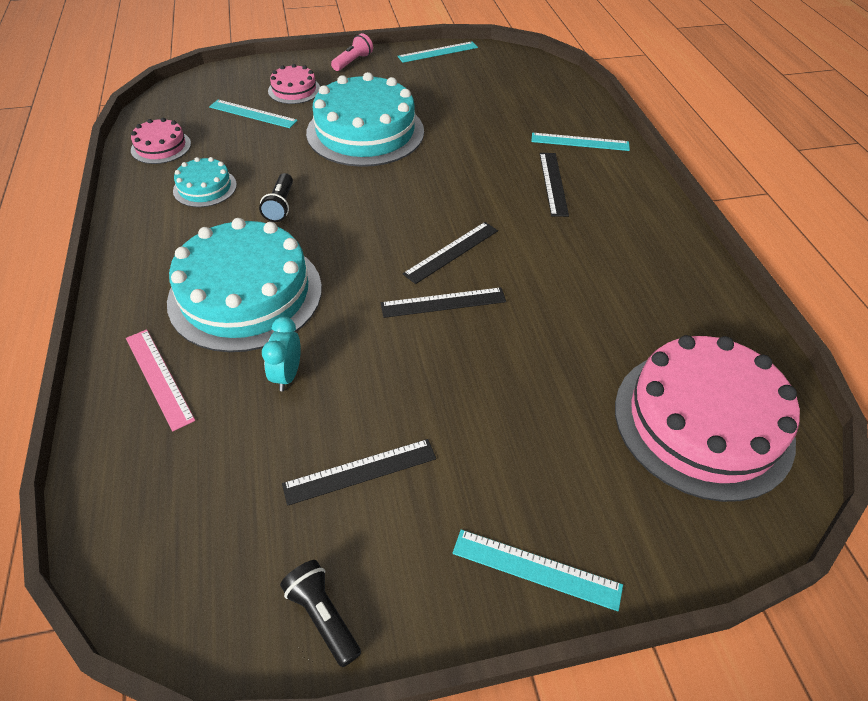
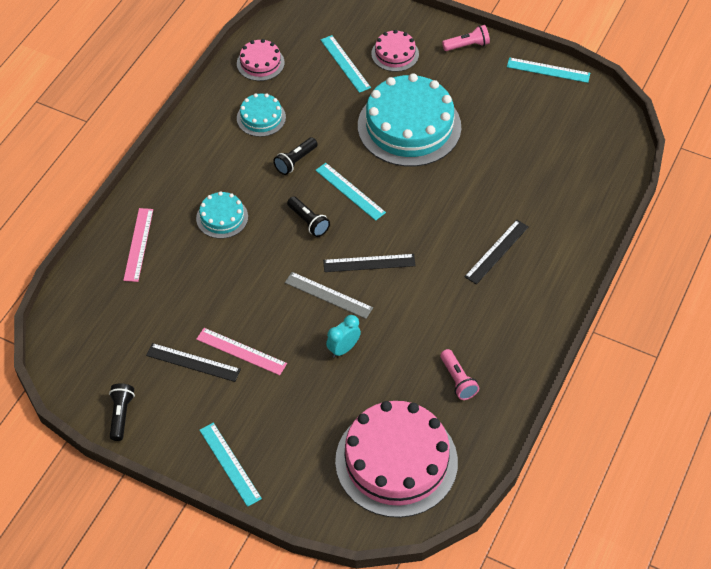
camera: 40 degrees right, 5 degrees up
(245, 294) = (222, 217): turquoise cake -> turquoise cake, size x0.48
(287, 375) = (202, 285): turquoise clock -> turquoise clock (343, 349)
(349, 249) = (308, 222): none -> black flashlight
(408, 418) = (241, 351): none -> pink ruler
(443, 302) = (328, 295): black ruler -> grey ruler
(580, 142) = (560, 227): turquoise ruler -> turquoise ruler (350, 191)
(655, 304) = (457, 380): none -> pink flashlight

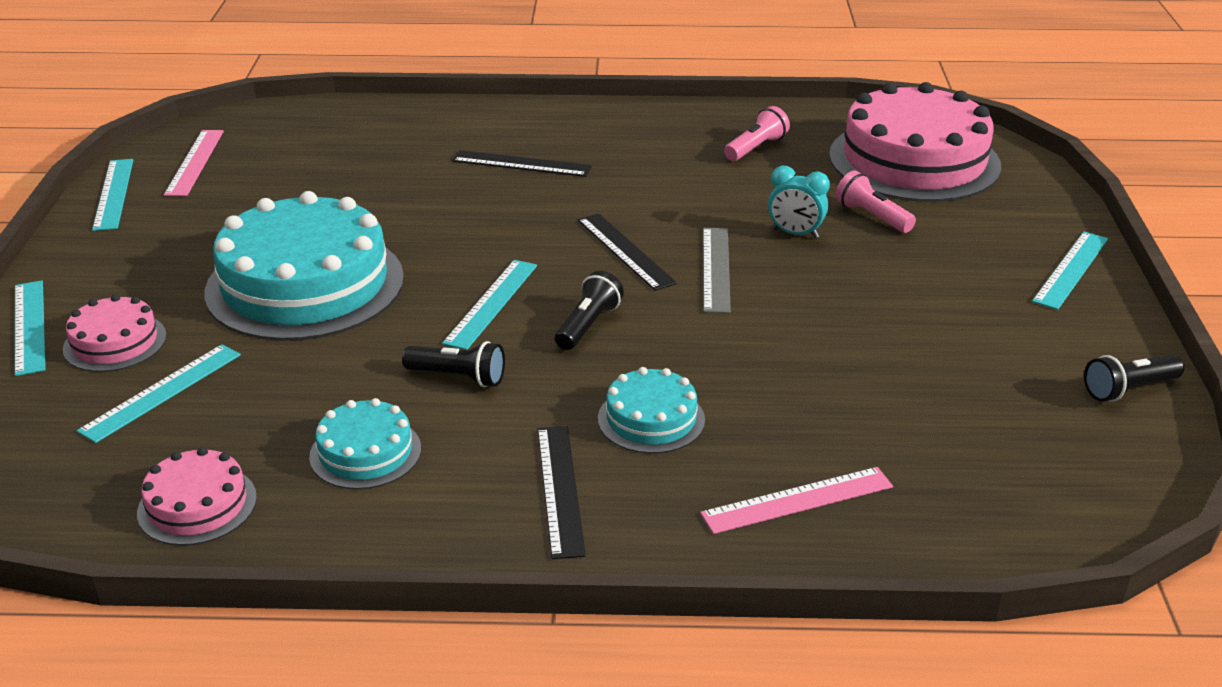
camera: 115 degrees left, 20 degrees down
(193, 362) = (960, 352): black ruler -> black ruler (559, 489)
(241, 351) = (891, 314): pink ruler -> pink ruler (194, 162)
(425, 28) = (29, 326): none -> turquoise ruler
(467, 45) = (70, 274): pink flashlight -> pink flashlight (872, 217)

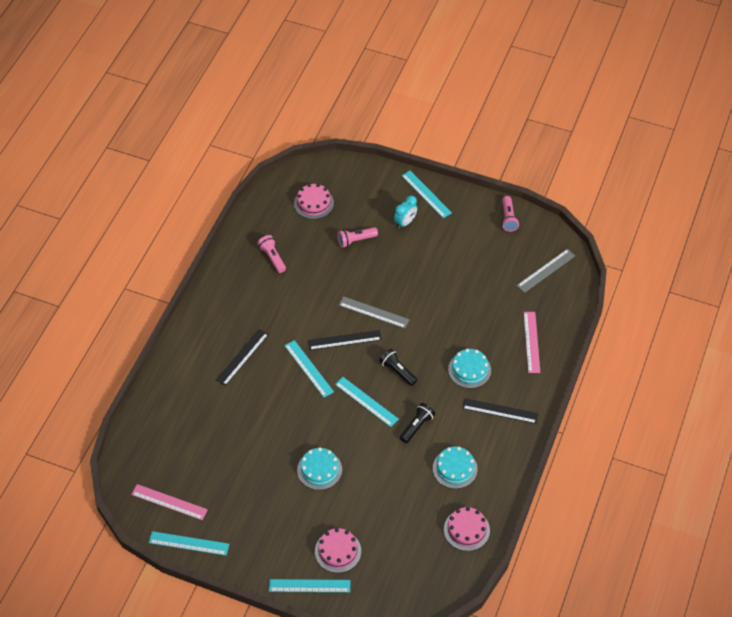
camera: 70 degrees left, 20 degrees up
(161, 392) = (385, 536): turquoise ruler -> turquoise ruler (308, 368)
(305, 284) = (319, 470): turquoise cake -> turquoise cake, size x0.48
(795, 234) = (358, 273): turquoise clock -> turquoise clock (405, 222)
(914, 160) = (313, 203): pink cake -> pink cake, size x0.48
(1035, 480) = (546, 270): none -> grey ruler
(1129, 389) = (508, 218): black flashlight -> pink flashlight

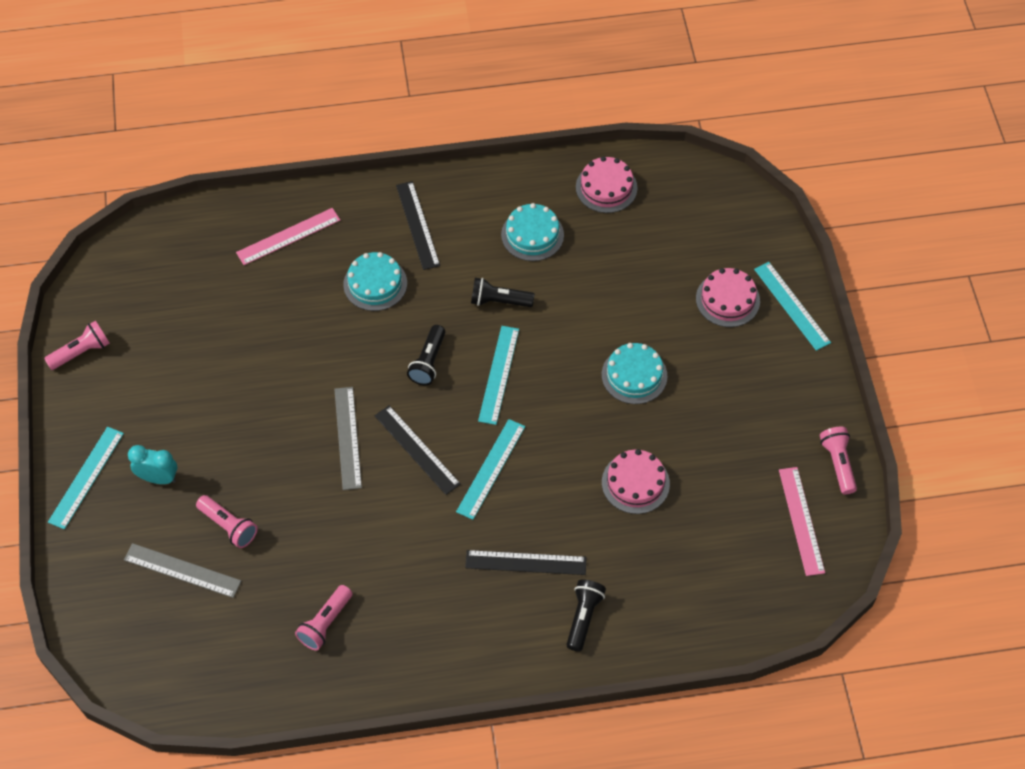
camera: 120 degrees left, 5 degrees up
(189, 543) = (838, 463): turquoise ruler -> pink flashlight
(193, 367) = (583, 617): none -> black flashlight
(313, 203) = (185, 624): pink cake -> pink cake (635, 483)
(546, 270) = (156, 269): grey ruler -> grey ruler (182, 570)

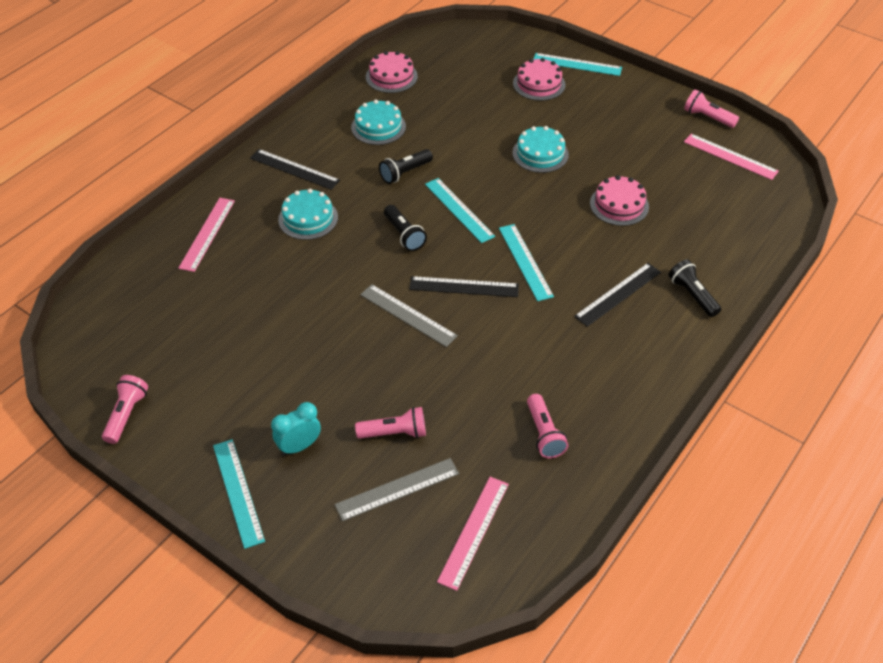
camera: 45 degrees left, 10 degrees down
(193, 648) = (474, 532): none -> pink ruler

